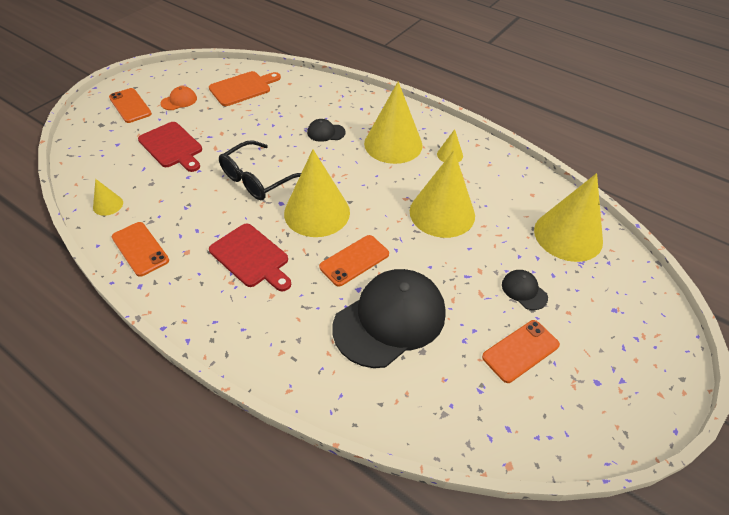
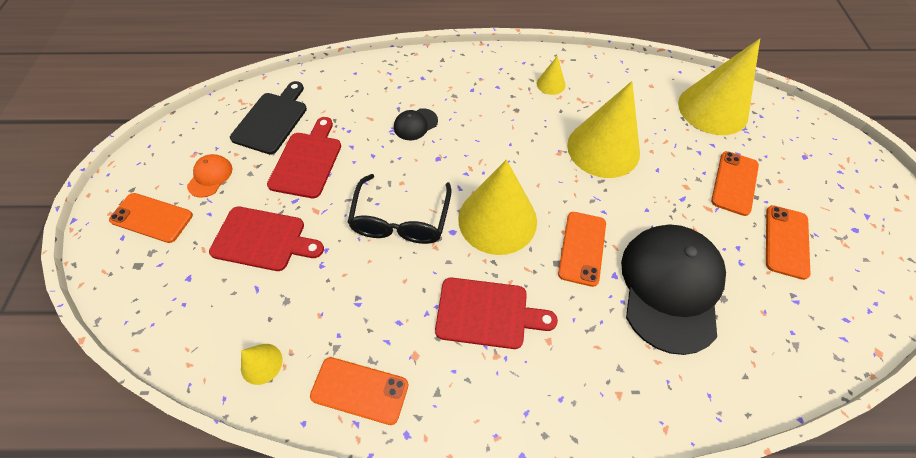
camera: 35 degrees left, 10 degrees up
(238, 120) = (307, 161): none -> red cutting board
(242, 88) = (272, 120): orange cutting board -> black cutting board
(393, 144) = (491, 101): yellow cone -> none
(524, 291) = (734, 183): black cap -> orange phone

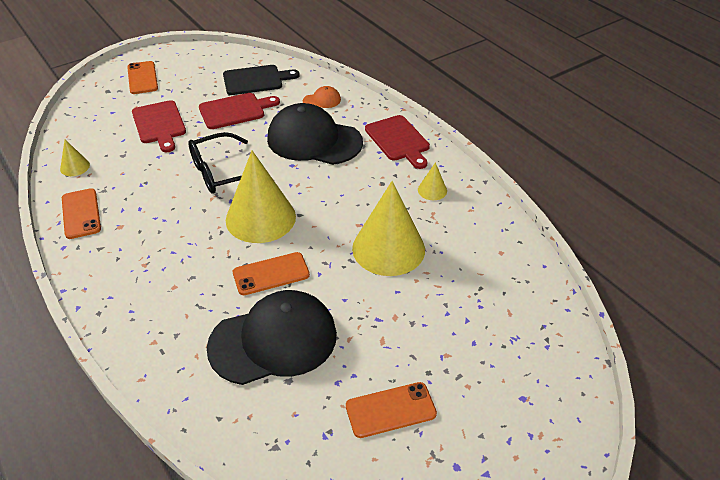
camera: 55 degrees right, 15 degrees down
(210, 176) = (189, 81): orange cap -> orange cap (322, 100)
(415, 124) = (314, 140): black cap -> black cap, size x2.36
(487, 313) = (175, 246): red cutting board -> red cutting board (398, 140)
(713, 109) = (516, 305): yellow cone -> none
(734, 183) = (431, 350): orange phone -> none

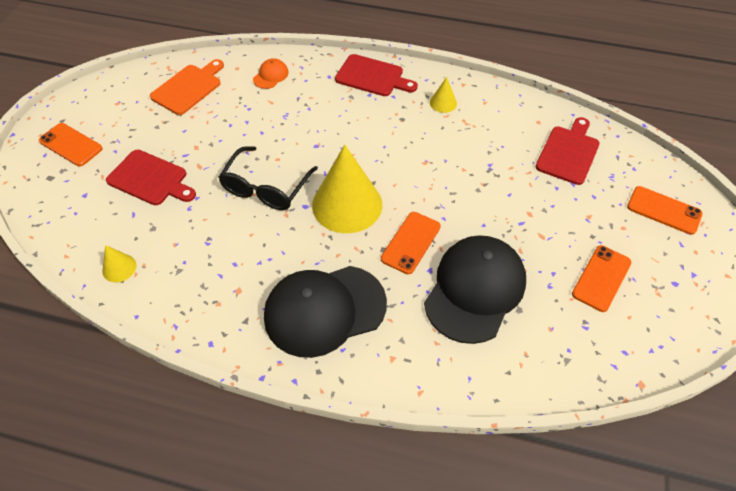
camera: 40 degrees left, 10 degrees up
(81, 214) = (186, 304): orange phone -> orange phone (664, 210)
(235, 110) = (206, 126): red cutting board -> red cutting board (568, 153)
(256, 80) = (188, 88): black cutting board -> orange cutting board
(314, 140) = (307, 114): black cap -> black cap (324, 310)
(388, 248) = (467, 167): yellow cone -> none

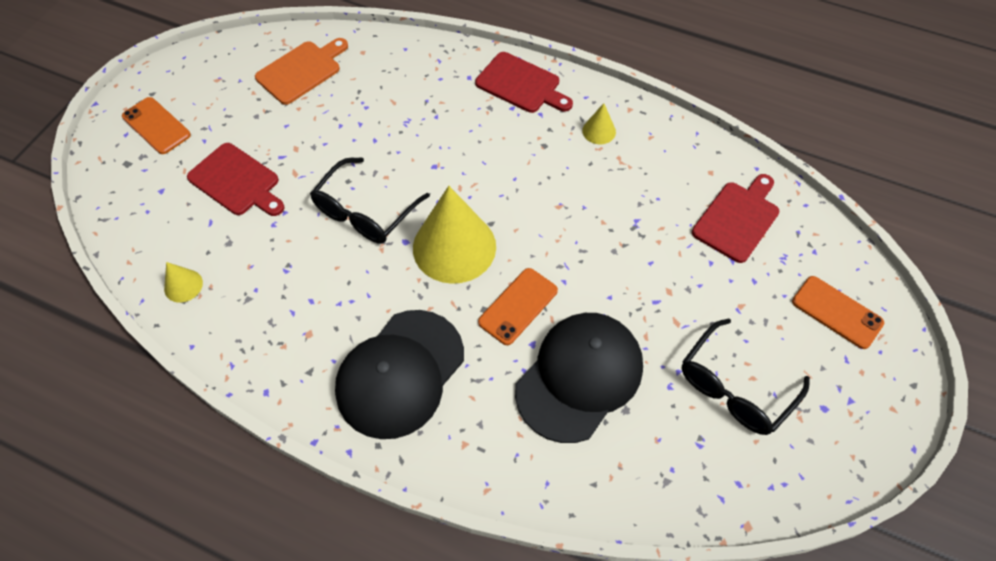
camera: 10 degrees right, 5 degrees up
(271, 76) = (400, 67): orange cap -> none
(324, 310) = (400, 373): black cap -> black cap turned 45 degrees counterclockwise
(601, 278) = (735, 387): orange phone -> black glasses

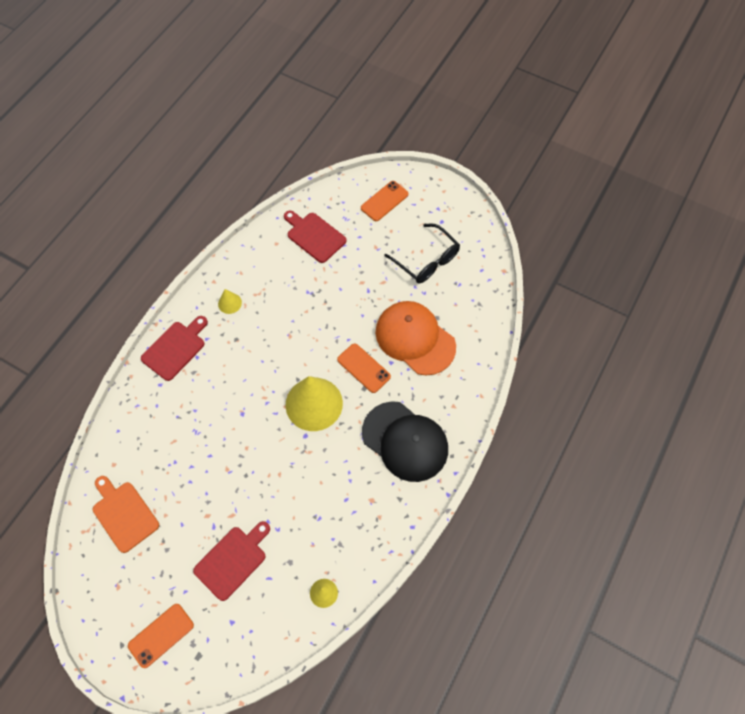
camera: 85 degrees left, 5 degrees up
(365, 211) = (275, 462): black glasses -> none
(579, 377) = (415, 339): black cap -> orange cap

